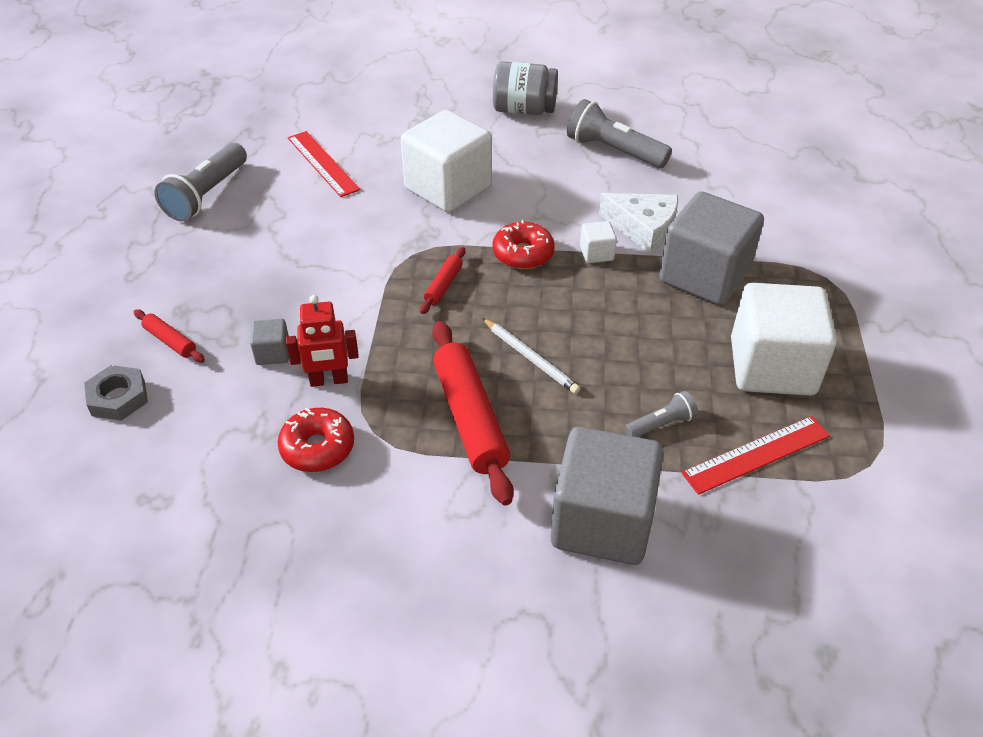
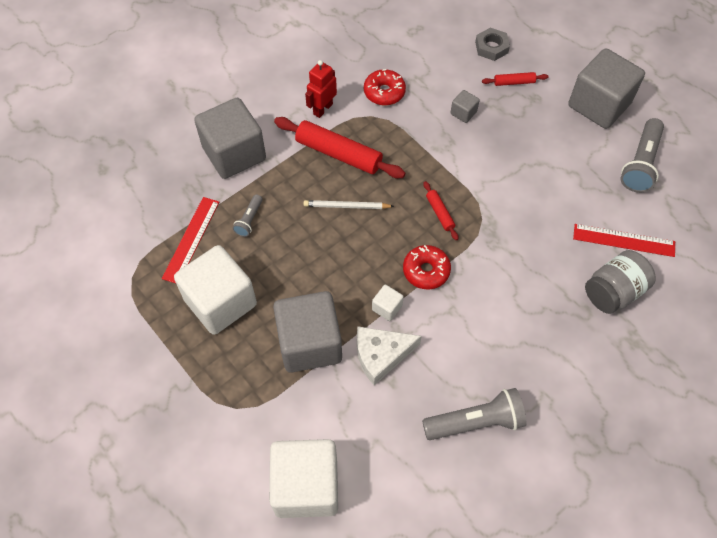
camera: 135 degrees right, 15 degrees up
(141, 258) = (599, 105): none -> grey cube
(206, 195) = (640, 163): grey flashlight -> grey flashlight turned 135 degrees counterclockwise
(329, 380) = (421, 121): red robot -> red robot (322, 109)
(448, 188) = (529, 285): white cube -> white cube (306, 486)
(524, 110) = (584, 413): grey jar -> grey jar (613, 291)

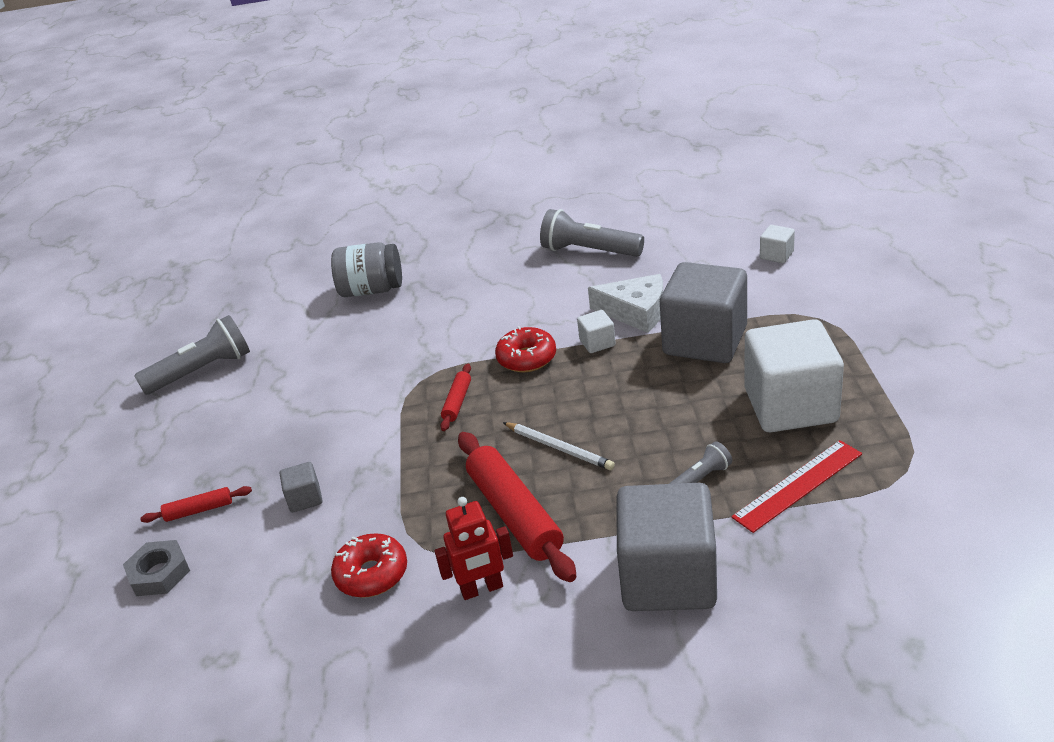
camera: 140 degrees left, 25 degrees down
(306, 486) = (776, 255): white cube -> white cube, size x0.42
(514, 82) = (199, 510): red rolling pin -> red rolling pin turned 45 degrees counterclockwise
(599, 105) = (151, 442): grey cube -> none
(624, 240) = (311, 319): red ruler -> none

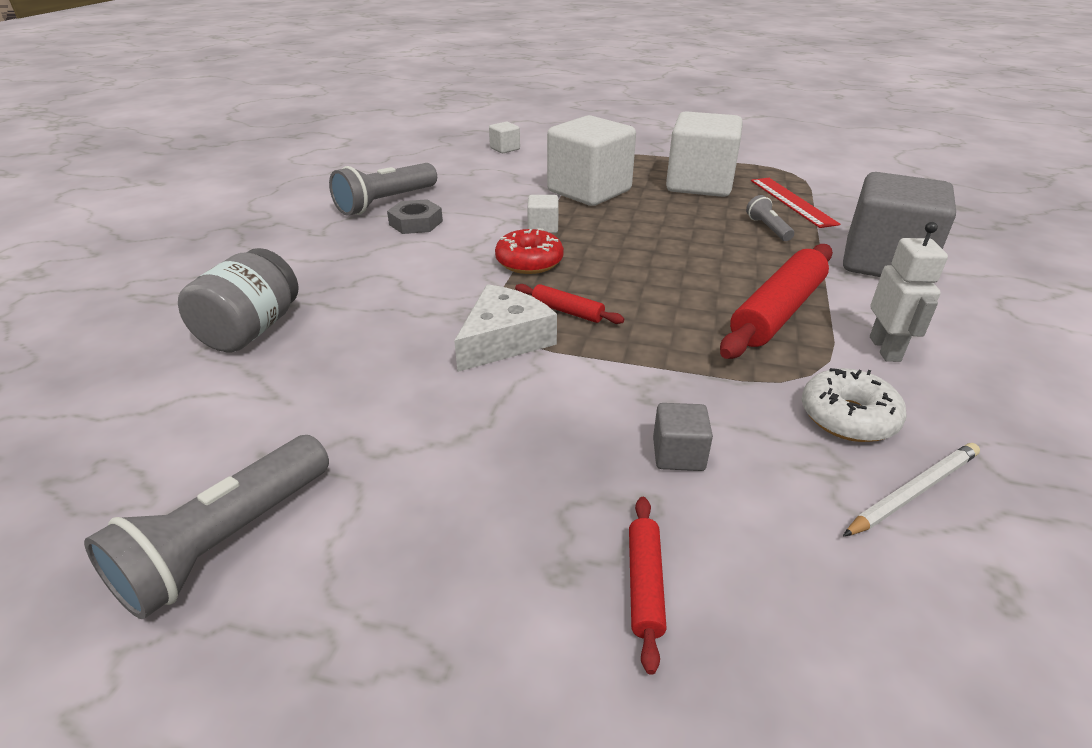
camera: 75 degrees left, 0 degrees up
(159, 573) = (795, 662): grey nut -> grey nut (416, 223)
(202, 371) = (226, 541): grey flashlight -> grey flashlight turned 135 degrees counterclockwise
(372, 574) = (848, 417): red donut -> white donut
(482, 589) = (885, 349): red robot -> white robot
(515, 514) = (777, 312): red rolling pin -> red rolling pin turned 45 degrees counterclockwise
(559, 448) = (689, 273): white pencil -> white pencil (913, 491)
(636, 312) = (515, 205): white cheese -> white cheese (504, 340)
(705, 341) = (589, 191): grey cube -> white cube

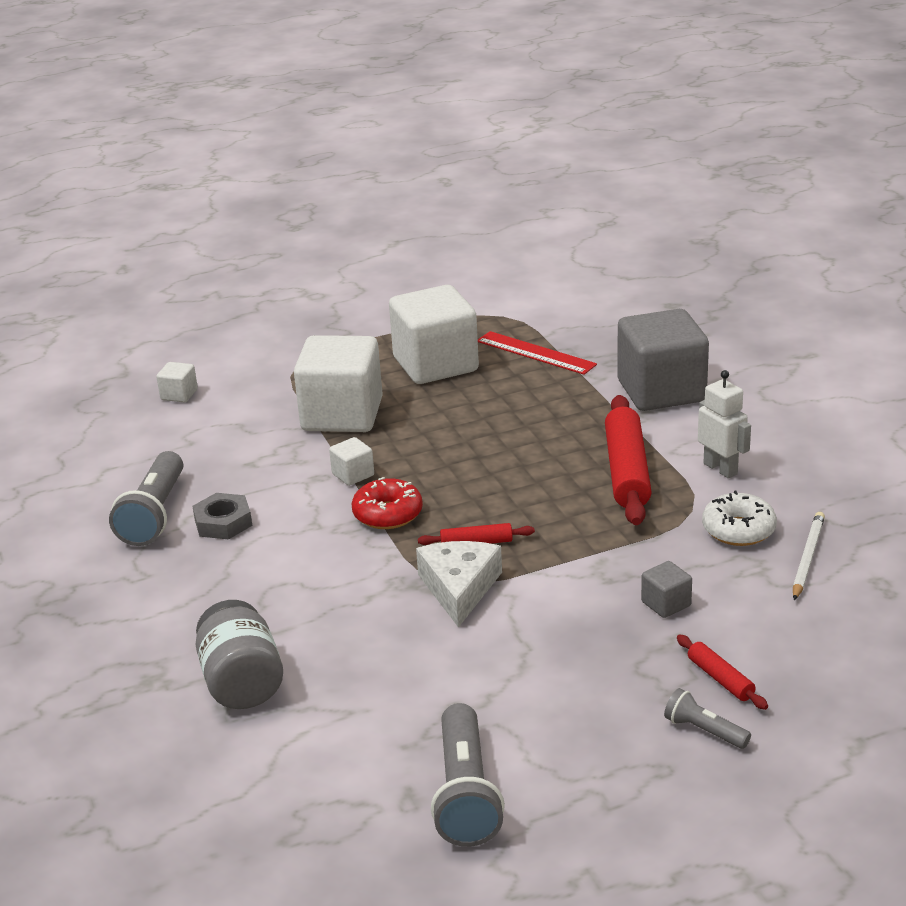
camera: 35 degrees left, 5 degrees down
(768, 228) = (544, 392): grey flashlight -> grey flashlight (704, 730)

